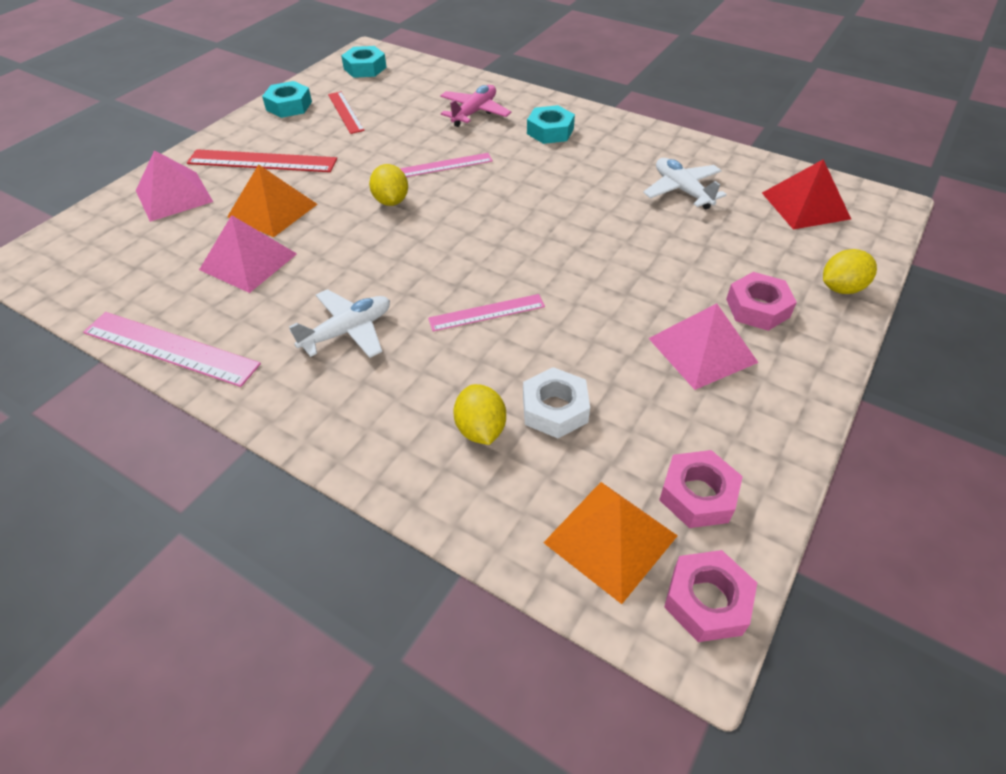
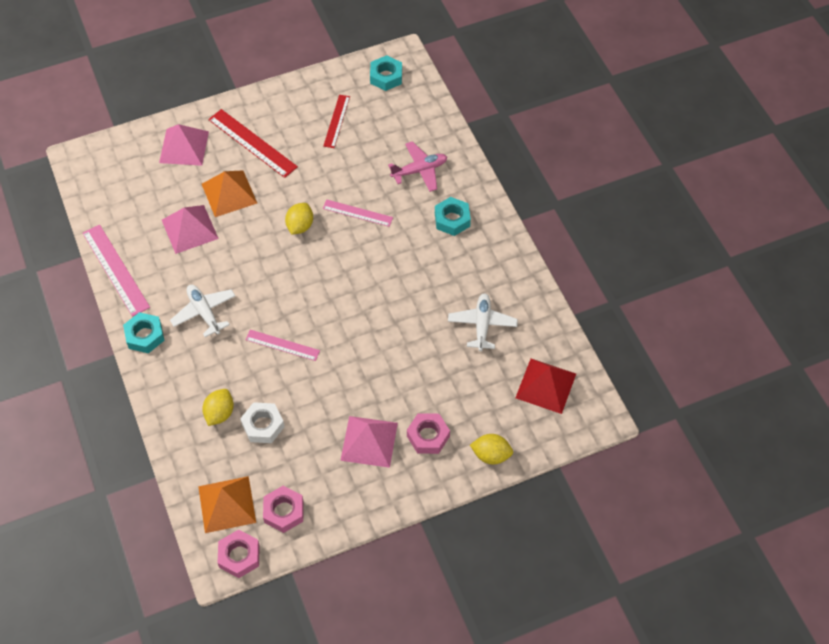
camera: 35 degrees right, 10 degrees up
(289, 106) = (306, 93): turquoise nut -> turquoise nut (145, 336)
(347, 331) = (204, 312): white plane -> white plane turned 120 degrees counterclockwise

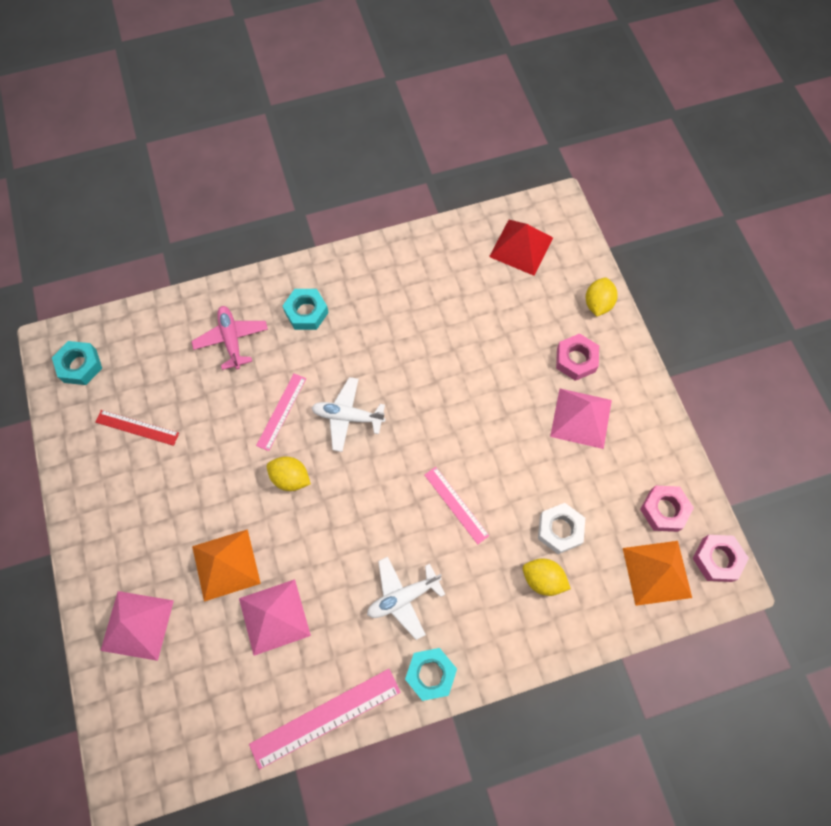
camera: 85 degrees left, 10 degrees up
(252, 143) = (150, 533): red ruler -> none
(282, 345) = (456, 505): pink ruler -> pink ruler turned 60 degrees counterclockwise
(482, 325) = (446, 296): white plane -> white plane (348, 417)

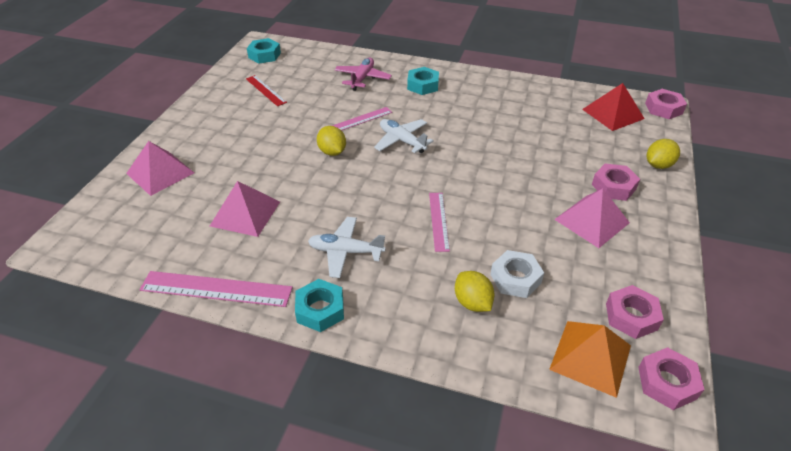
camera: 35 degrees right, 25 degrees down
(226, 564) = (245, 172): orange pyramid -> none
(562, 210) = (663, 108): none -> pink nut

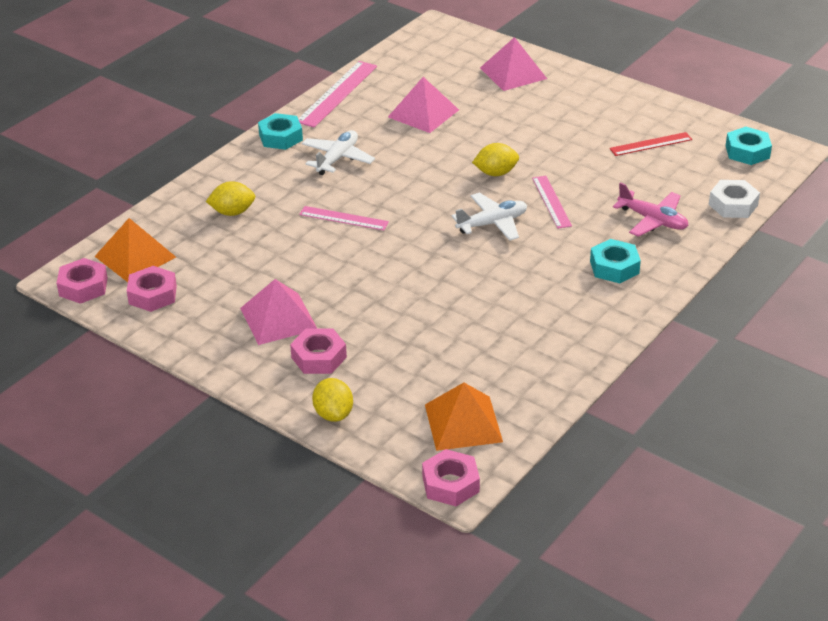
camera: 110 degrees right, 5 degrees down
(515, 279) = (240, 243): white nut -> white nut (733, 205)
(613, 113) = (463, 423): red pyramid -> orange pyramid

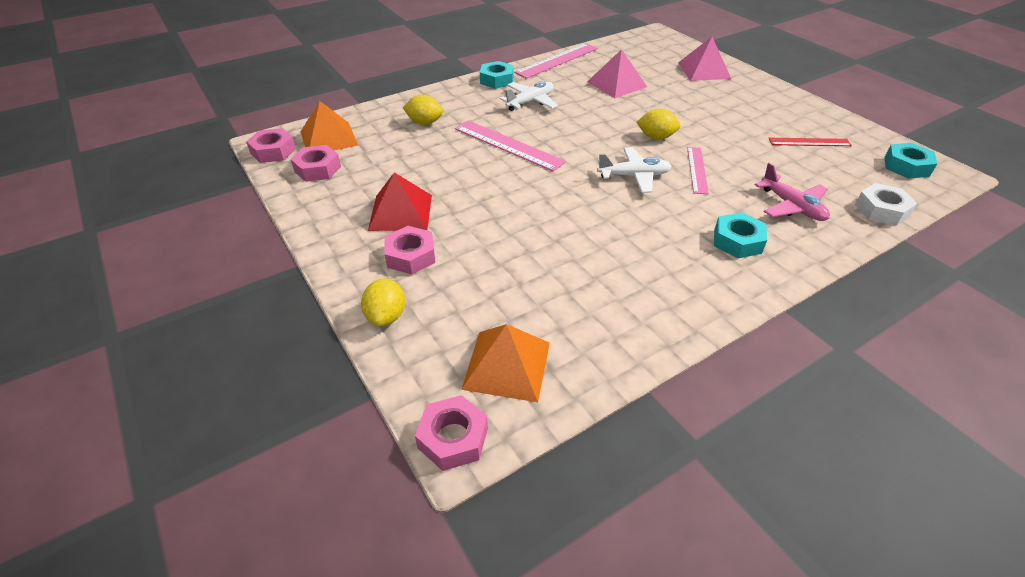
camera: 20 degrees right, 5 degrees up
(278, 318) = (401, 212): pink pyramid -> red pyramid
(344, 218) = (508, 145): pink ruler -> pink ruler, size x1.60

